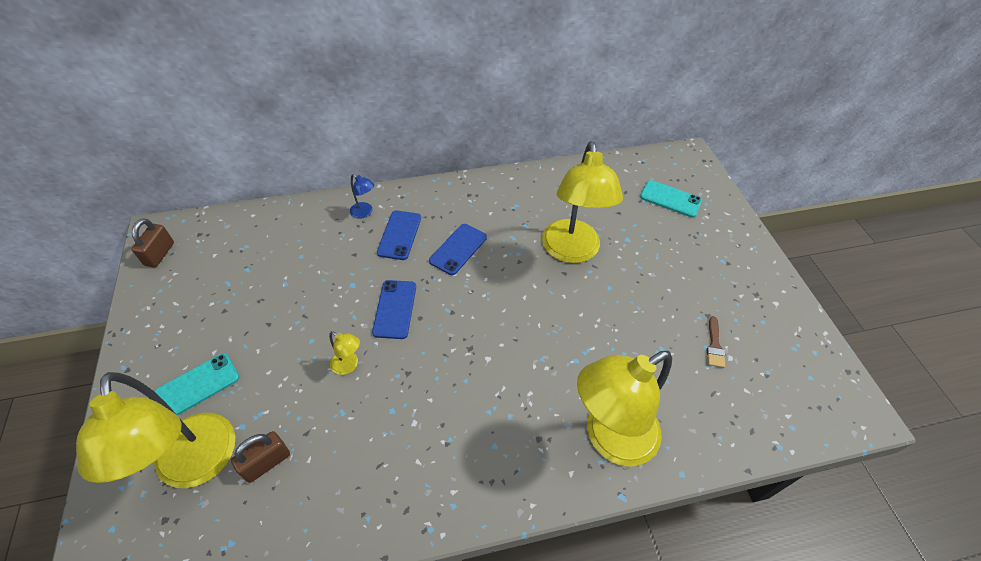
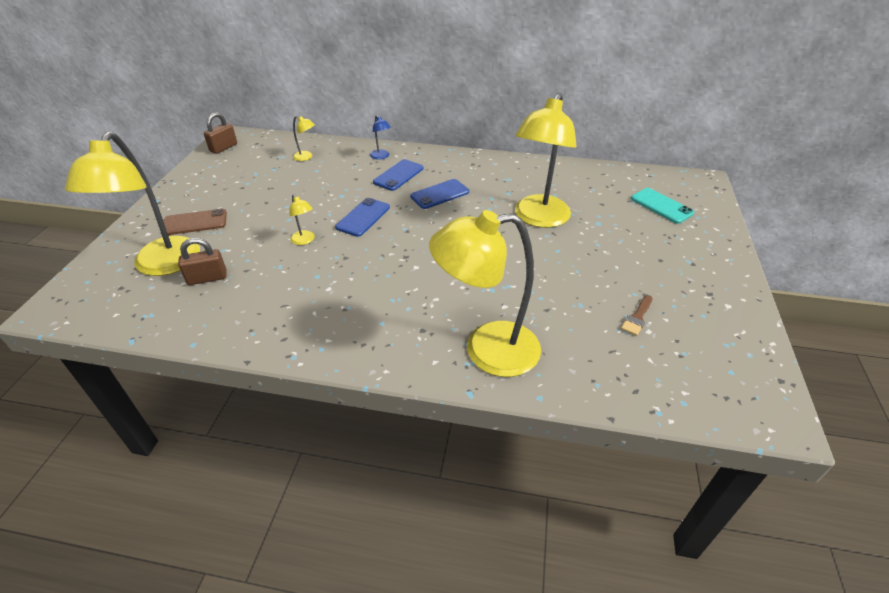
camera: 25 degrees right, 10 degrees down
(197, 385) = (195, 222): turquoise phone -> brown phone
(276, 239) = (306, 157): none -> yellow lamp

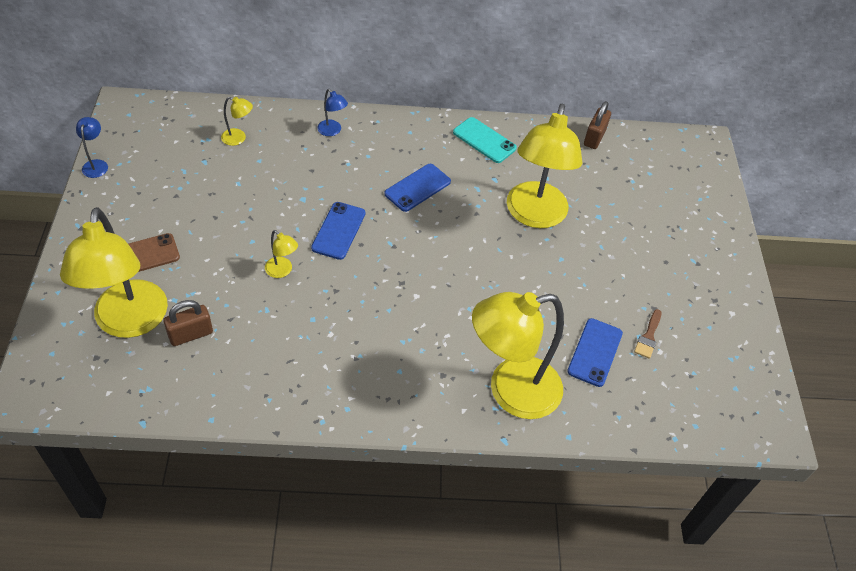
camera: 15 degrees left, 10 degrees up
(192, 166) = (96, 164): none -> blue lamp
(223, 148) = (124, 129): brown padlock -> brown padlock (594, 138)
(398, 175) = (361, 161): blue phone -> blue phone (594, 352)
(661, 206) = (662, 186): turquoise phone -> turquoise phone (484, 140)

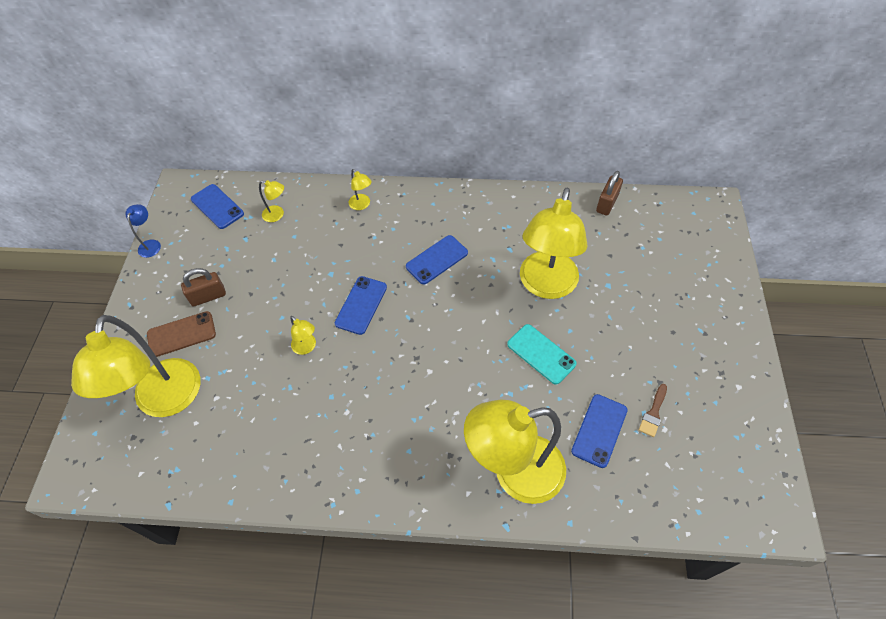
camera: 10 degrees right, 5 degrees up
(169, 128) = (217, 206): none -> blue phone
(190, 334) = (219, 413): brown padlock -> brown padlock (208, 296)
(332, 131) = (362, 205): blue lamp -> yellow lamp
(484, 140) = (501, 210): turquoise phone -> turquoise phone (541, 354)

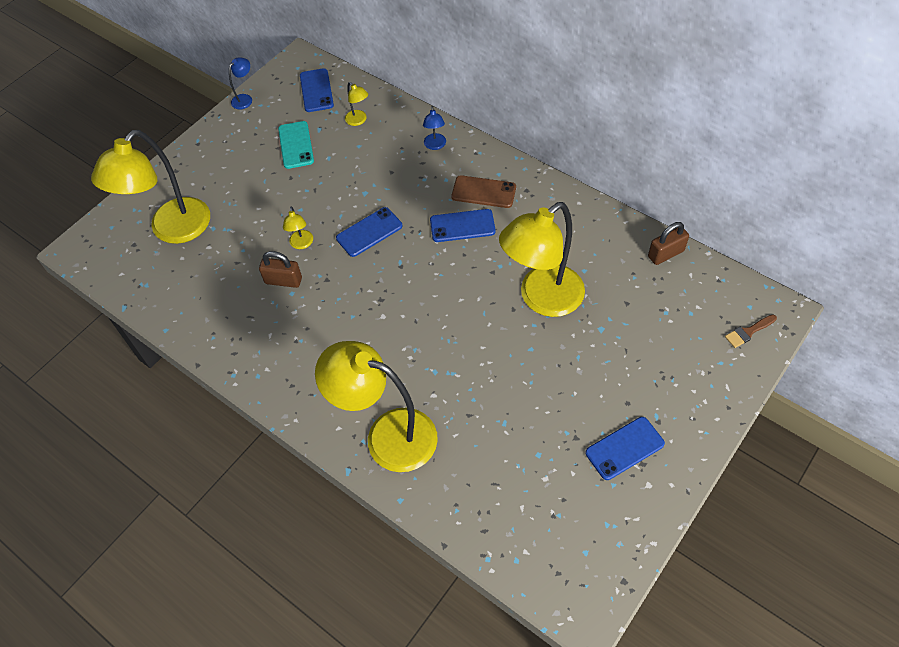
camera: 35 degrees right, 0 degrees up
(181, 334) = (218, 184): brown phone -> brown phone (483, 192)
(208, 296) = (257, 163): brown padlock -> brown padlock (283, 280)
(362, 205) = (435, 145): yellow lamp -> blue lamp
(541, 354) = (488, 354): turquoise phone -> turquoise phone (296, 145)
(599, 430) = (486, 445): blue phone -> blue phone (624, 448)
(653, 413) = (546, 459): brown brush -> brown brush (748, 332)

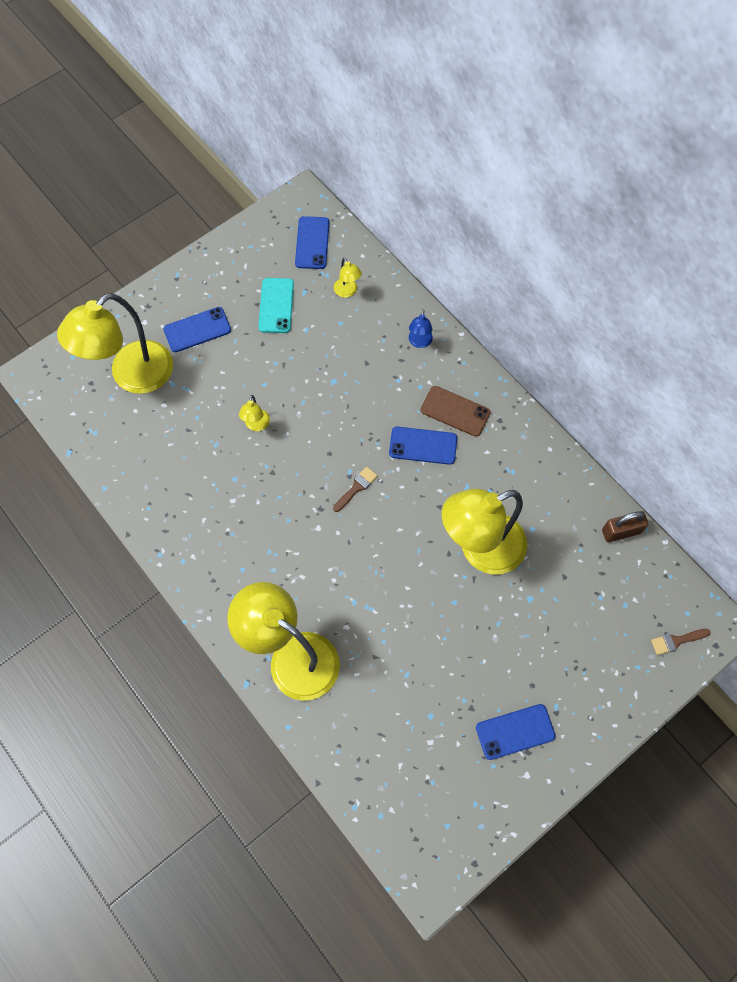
camera: 10 degrees right, 10 degrees up
(245, 99) = (236, 235): blue lamp -> none
(283, 280) = (229, 462): brown padlock -> none
(369, 232) = (327, 429): blue phone -> blue phone (197, 330)
(410, 274) = (356, 488): none -> brown brush

